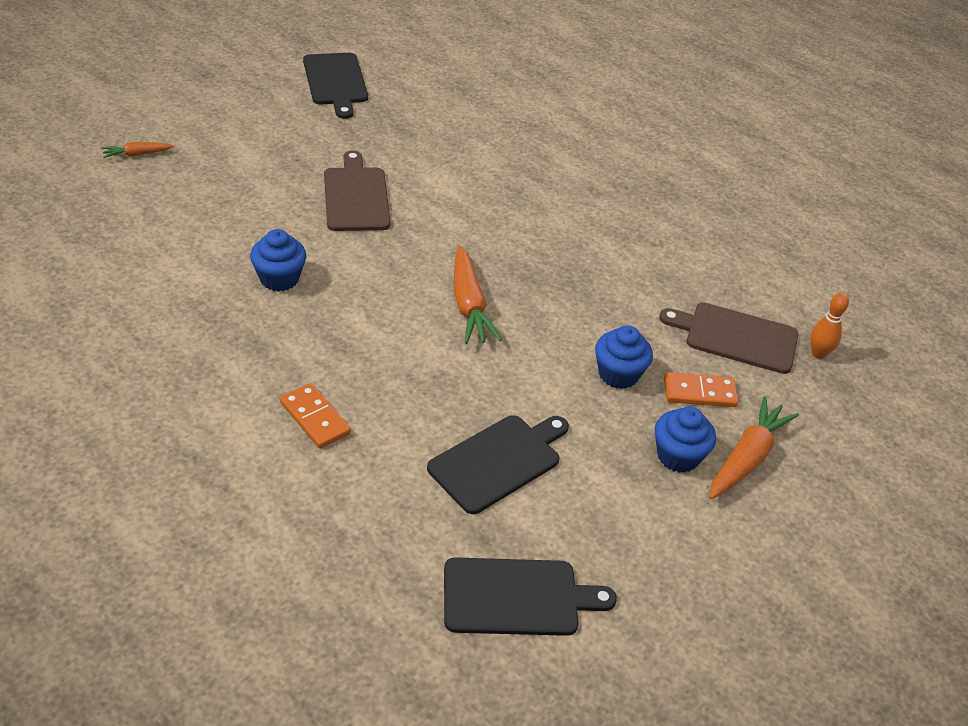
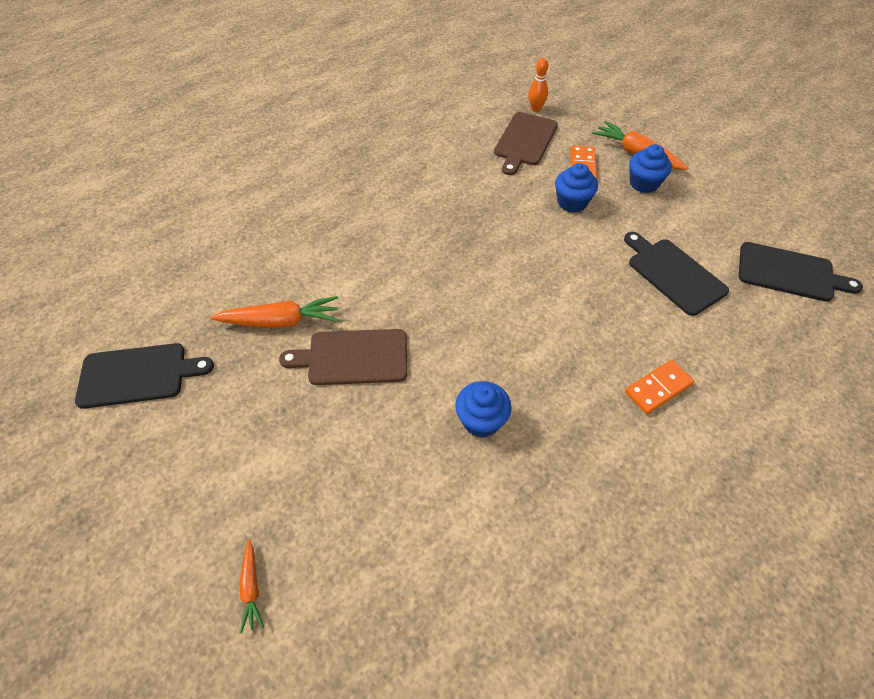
camera: 80 degrees left, 10 degrees up
(469, 305) = (506, 280): orange carrot -> orange carrot (281, 321)
(517, 597) = (789, 273): black cutting board -> black cutting board turned 105 degrees clockwise

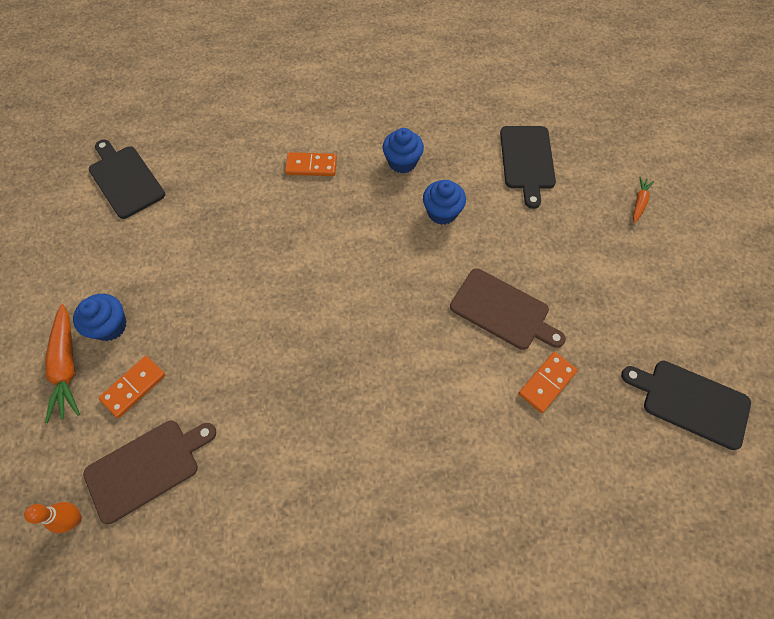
camera: 145 degrees left, 10 degrees up
(281, 321) = (547, 383): orange carrot -> orange domino
(572, 202) = (195, 348): blue cupcake -> blue cupcake (402, 162)
(673, 274) = (202, 229): black cutting board -> black cutting board (527, 160)

